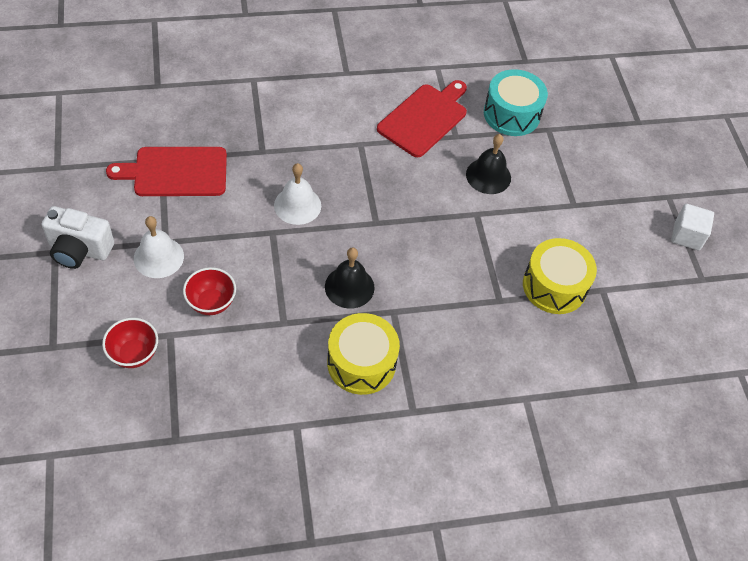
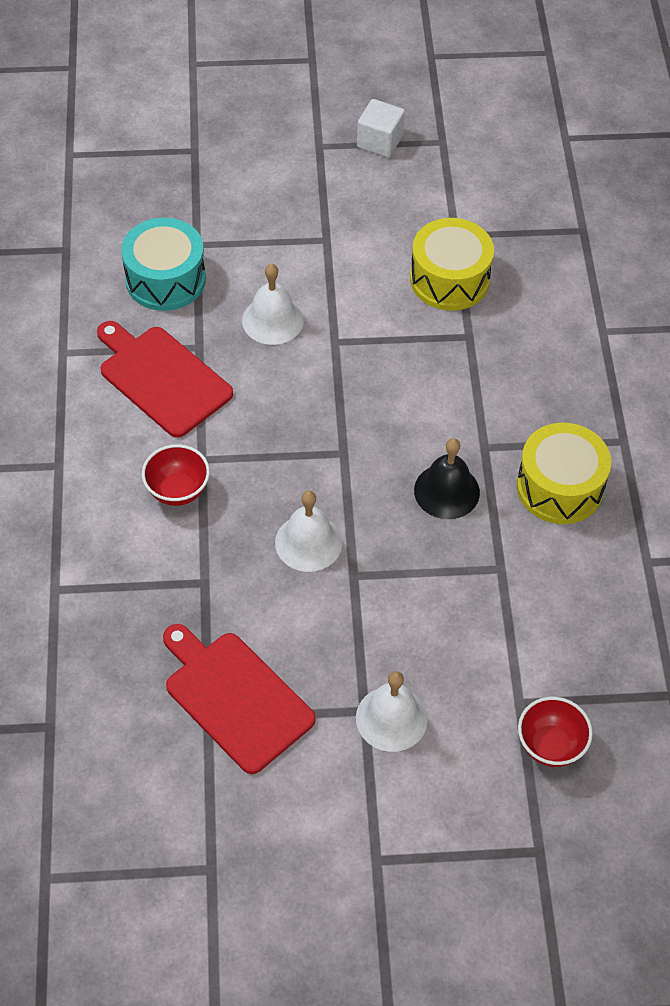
camera: 80 degrees left, 0 degrees up
(79, 250) = (374, 825): white camera -> none
(176, 172) = (235, 697): red cutting board -> red cutting board turned 135 degrees clockwise
(211, 303) = (469, 652): red bowl -> red bowl (177, 491)
(488, 176) = (272, 320): black bell -> white bell

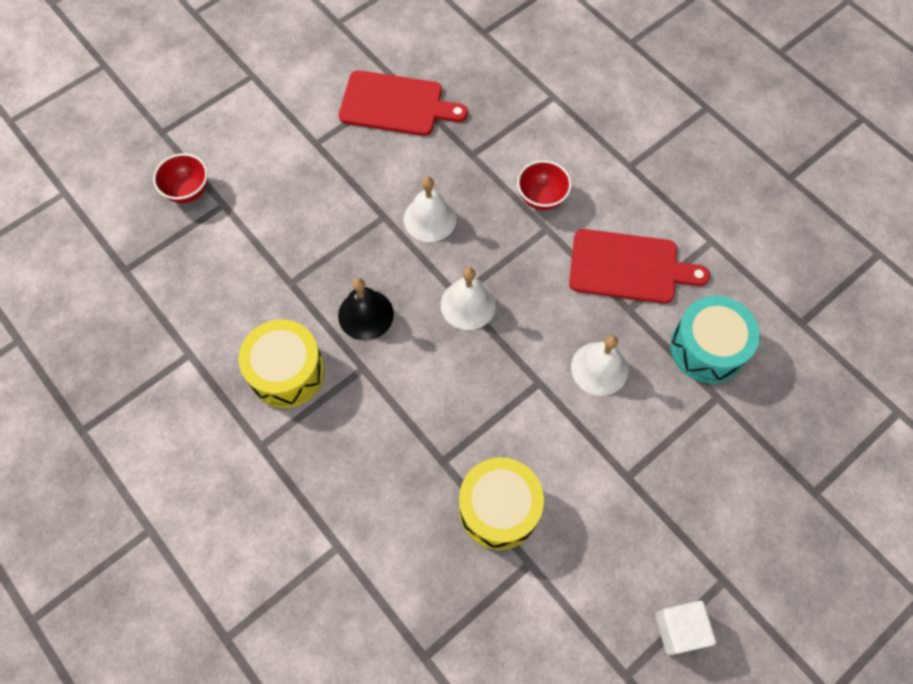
camera: 145 degrees right, 10 degrees up
(391, 718) = (296, 148): white bell -> white bell (468, 304)

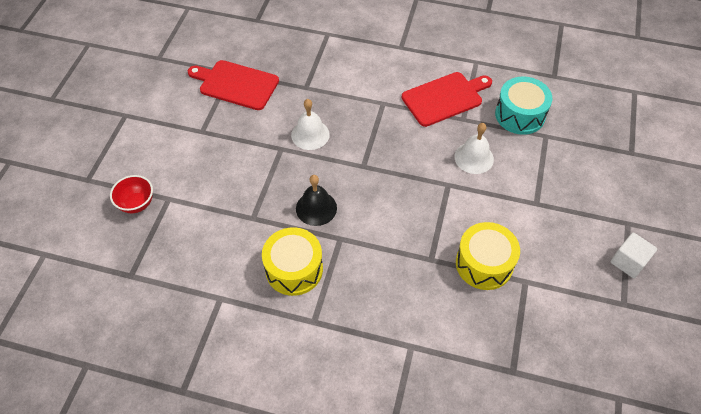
camera: 35 degrees left, 10 degrees down
(396, 104) = (236, 84): red cutting board -> red cutting board turned 135 degrees counterclockwise
(468, 304) = (372, 167): white bell -> none
(541, 198) = (366, 89): red bowl -> none

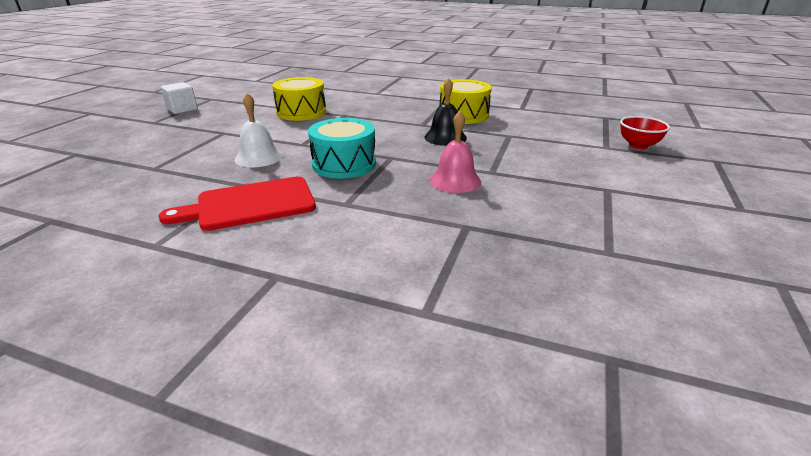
camera: 175 degrees left, 25 degrees down
(236, 84) = (589, 235): red cutting board -> none
(310, 134) = (455, 180): white bell -> pink bell
(520, 115) = (162, 185): turquoise drum -> turquoise drum (344, 164)

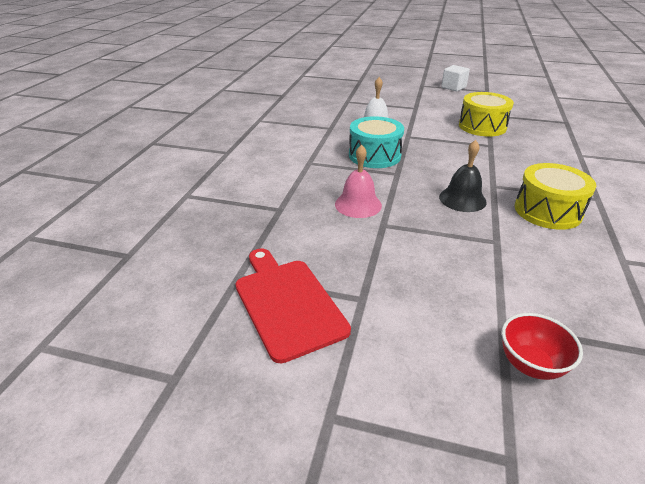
camera: 85 degrees right, 5 degrees up
(250, 204) = (304, 134): red cutting board -> red cutting board (287, 303)

